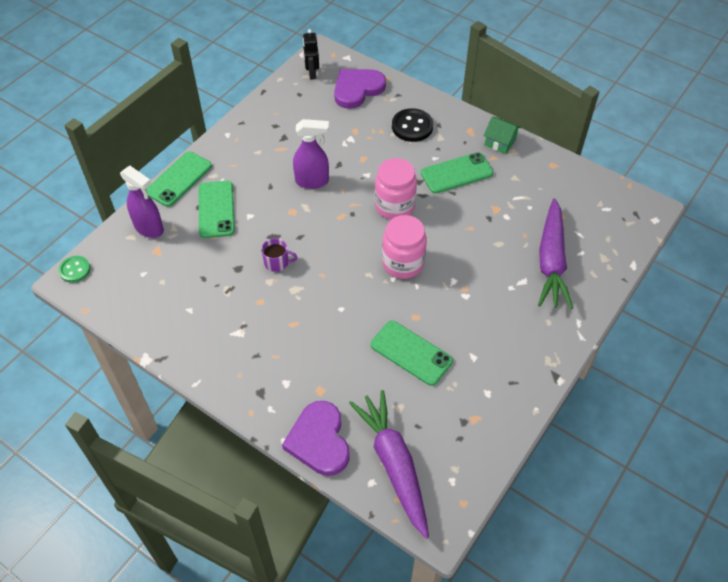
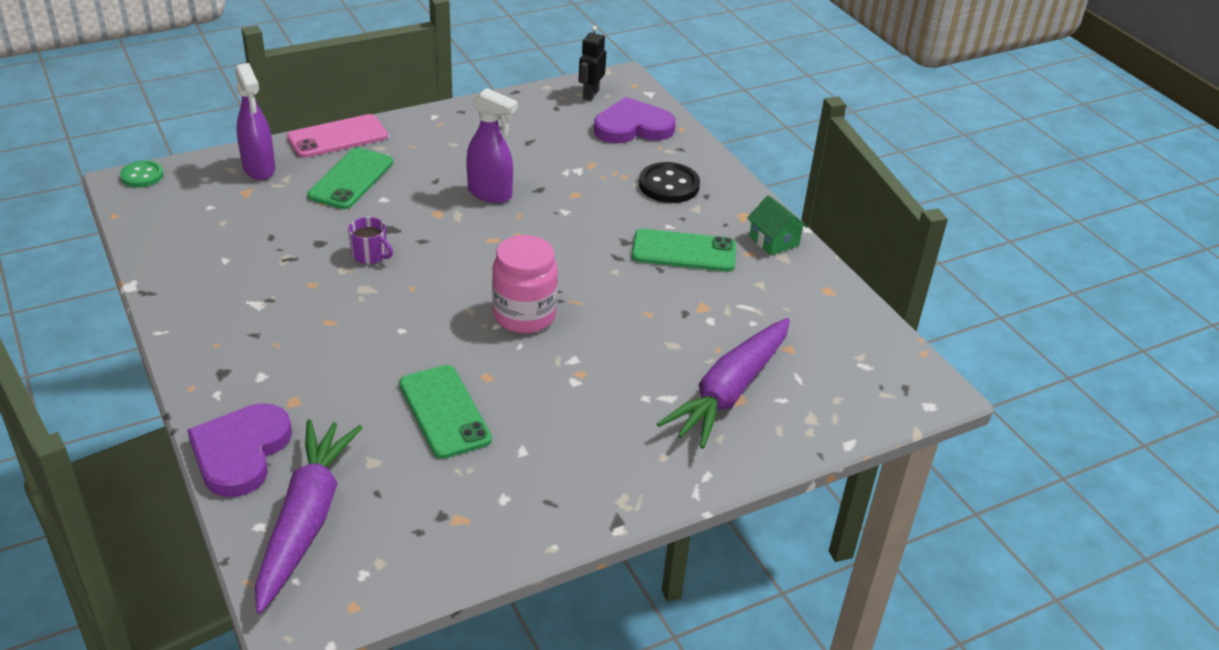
camera: 25 degrees right, 15 degrees down
(179, 179) = (337, 137): green phone -> pink phone
(394, 206) = (570, 255): pink jar -> none

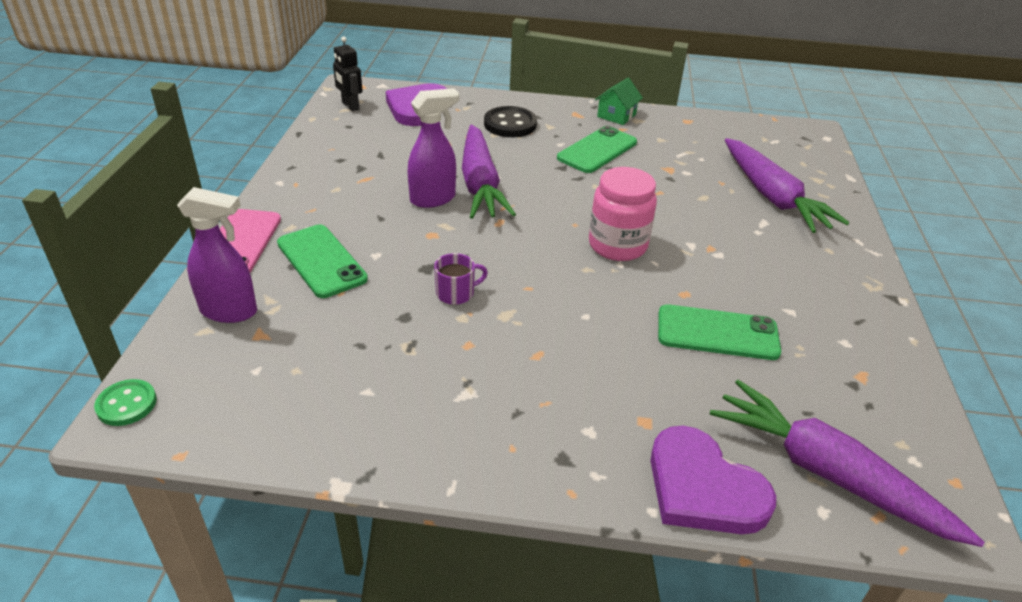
camera: 55 degrees left, 0 degrees up
(542, 208) = (480, 184): none -> purple carrot
(774, 241) = (616, 115): green house -> green house turned 60 degrees counterclockwise

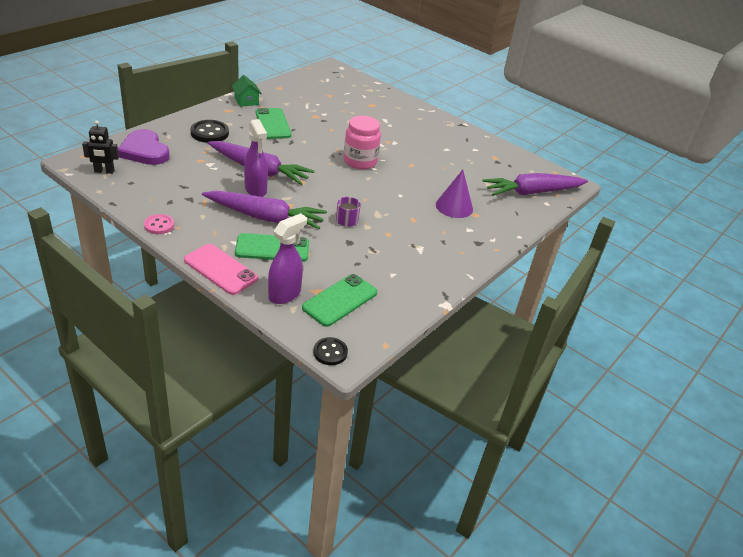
camera: 60 degrees left, 0 degrees up
(126, 404) = (330, 352): green button -> black button
(287, 172) = (159, 225): none -> pink button
(433, 199) = (256, 190): purple spray bottle -> purple spray bottle turned 150 degrees clockwise
(633, 386) = (454, 206): none -> purple cone
(703, 488) = (517, 220): purple heart -> none
(717, 333) = (443, 171): green phone -> green phone (340, 300)
(772, 196) = (369, 106): purple carrot -> purple carrot (265, 217)

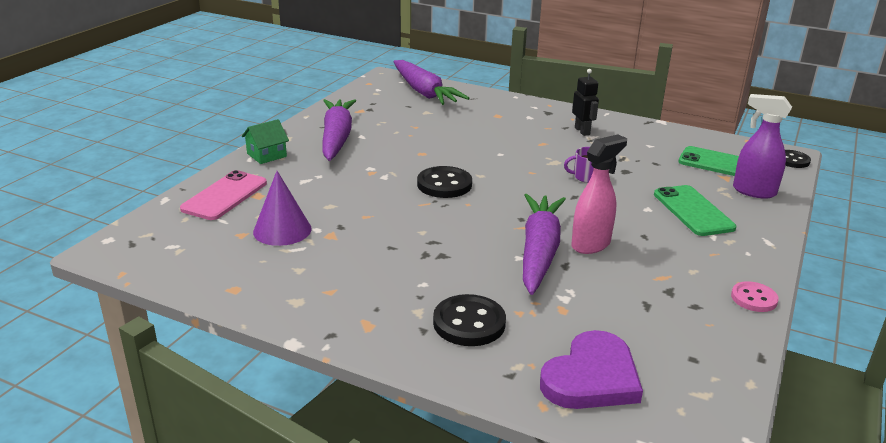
camera: 100 degrees left, 10 degrees down
(104, 171) = (697, 400): black robot -> black robot (582, 131)
(220, 269) = (770, 234): pink phone -> pink phone (225, 196)
(246, 101) = (316, 313): green house -> green house (266, 155)
(256, 190) = (591, 244): purple spray bottle -> pink spray bottle
(265, 217) = (642, 226): purple carrot -> purple carrot (336, 138)
(273, 124) = (387, 268): green phone -> none
(360, 161) = (444, 184): pink jar -> black button
(454, 206) = (493, 125): purple cone -> purple cone (282, 230)

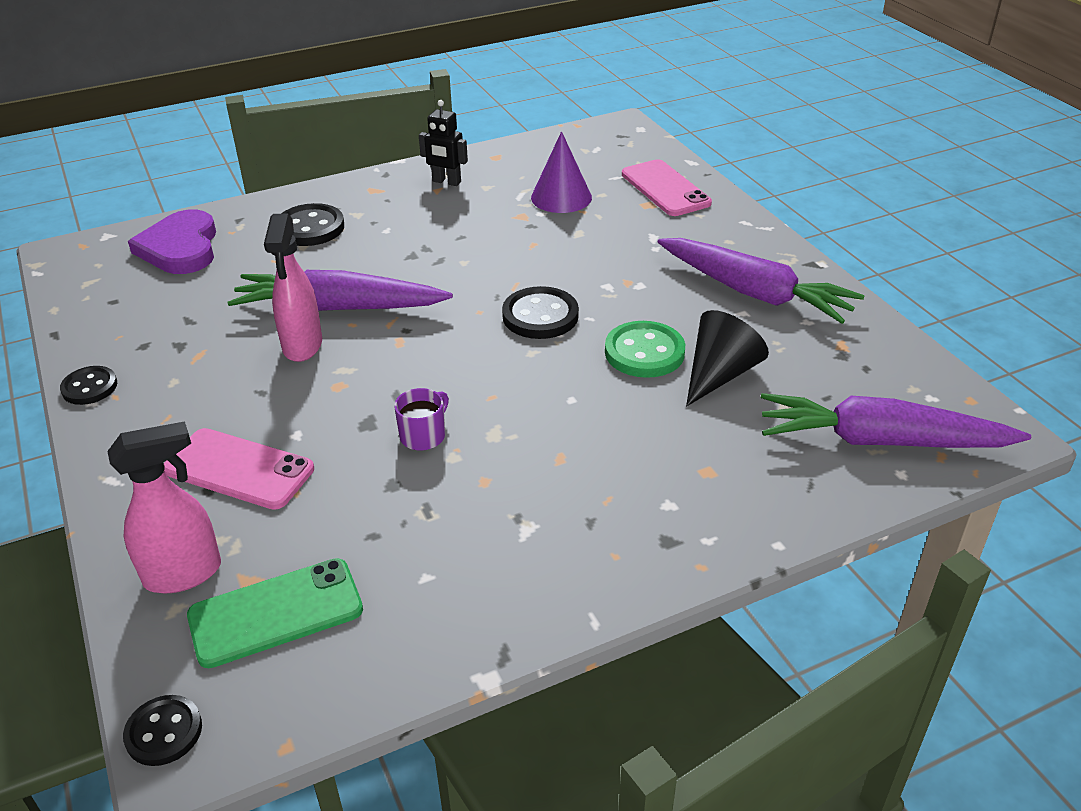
camera: 130 degrees right, 10 degrees up
(266, 155) = (745, 234): green house -> none
(426, 128) = (719, 374): none -> black cone
(435, 148) = (644, 352): none -> green button
(539, 252) = (339, 308): purple carrot -> purple carrot turned 135 degrees clockwise
(582, 131) = (556, 531): black robot -> black robot (446, 182)
(693, 211) = (239, 469): green phone -> pink phone
(753, 191) = (184, 574): purple spray bottle -> pink spray bottle
(754, 298) = (89, 387): pink button -> black button

